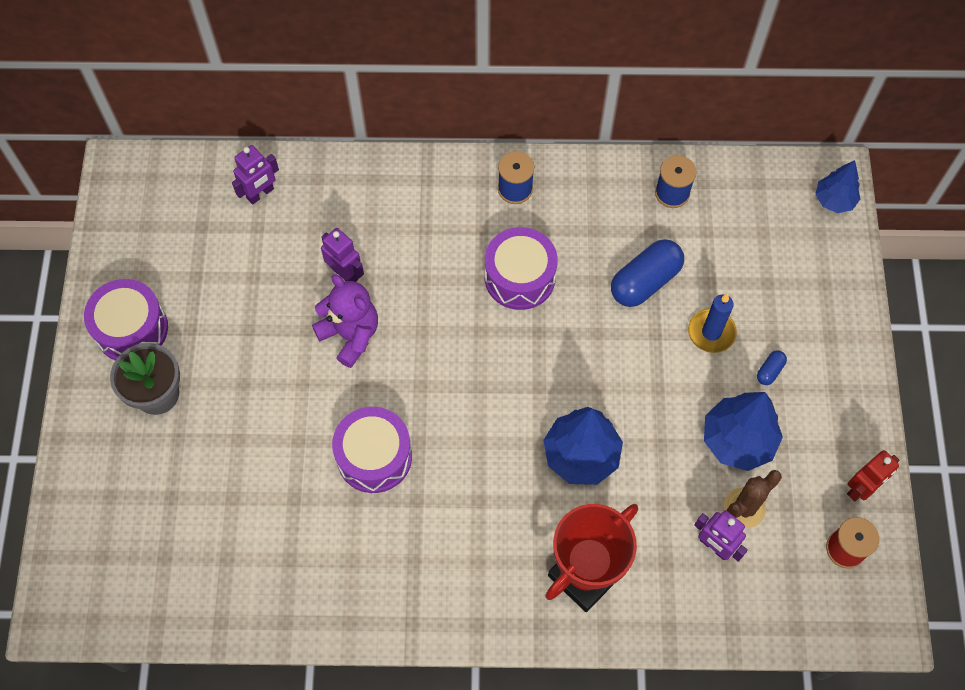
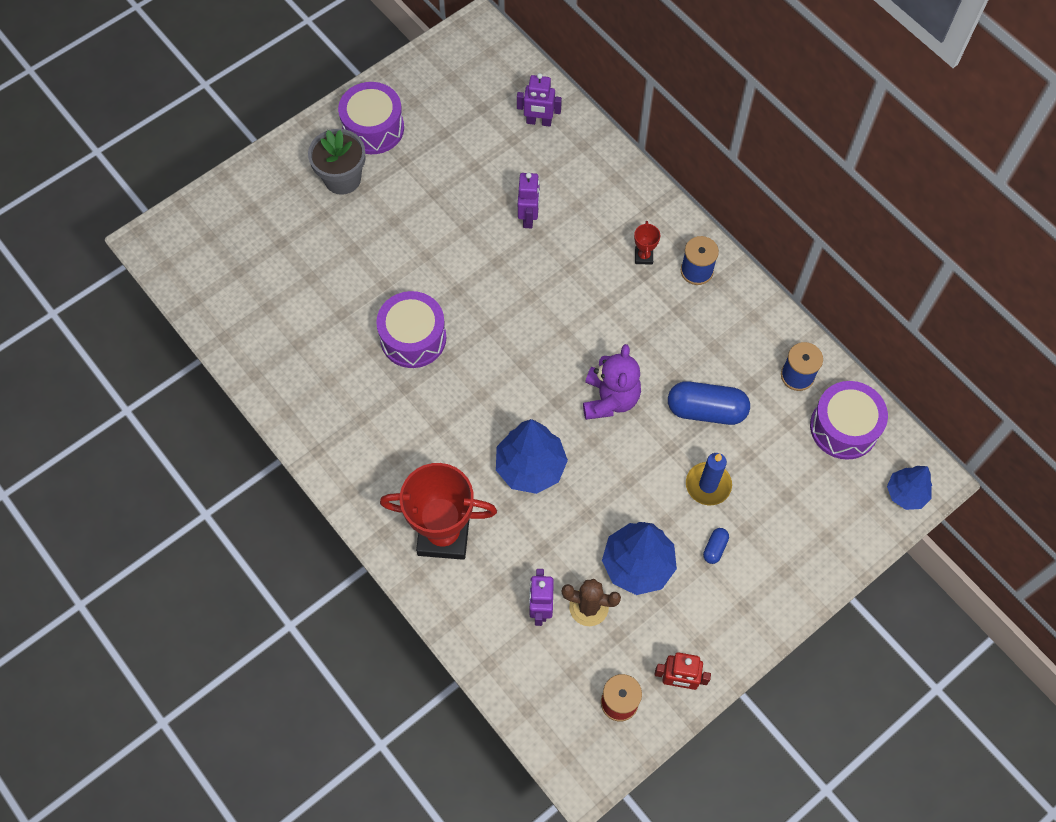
camera: 50 degrees right, 0 degrees up
(350, 335) = (487, 255): purple teddy bear -> purple teddy bear (610, 399)
(465, 217) = (643, 256): none -> red trophy
(520, 277) = (630, 326): purple drum -> purple drum (844, 427)
(770, 371) = (715, 548): blue capsule -> blue capsule turned 60 degrees counterclockwise

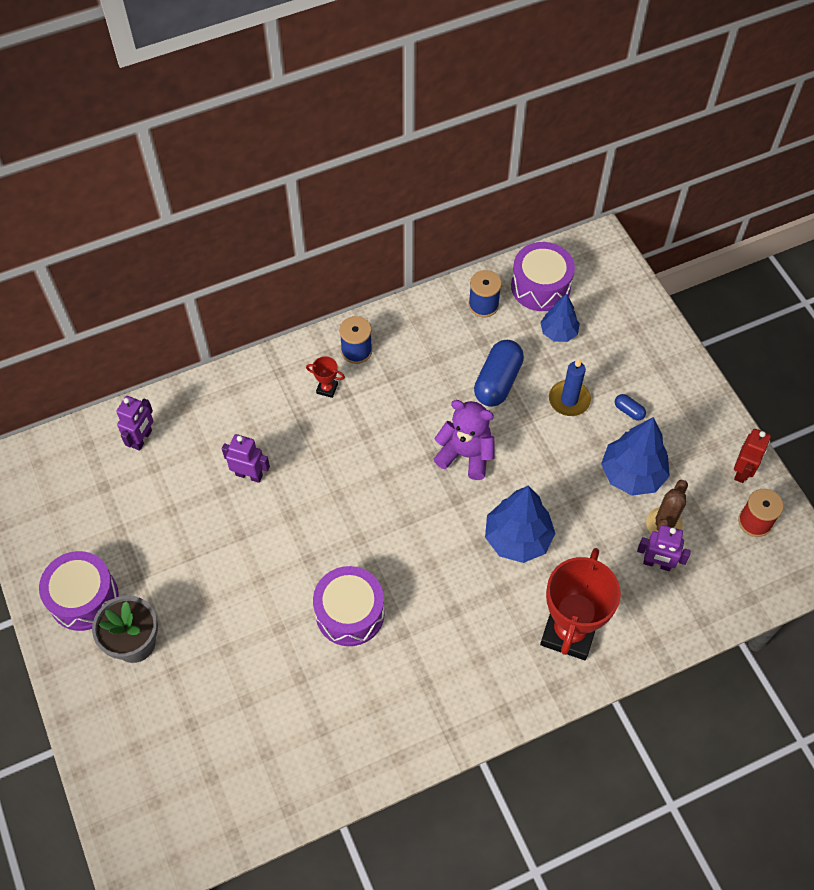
camera: 75 degrees left, 5 degrees down
(906, 493) = (609, 262): blue tree -> blue tree (558, 332)

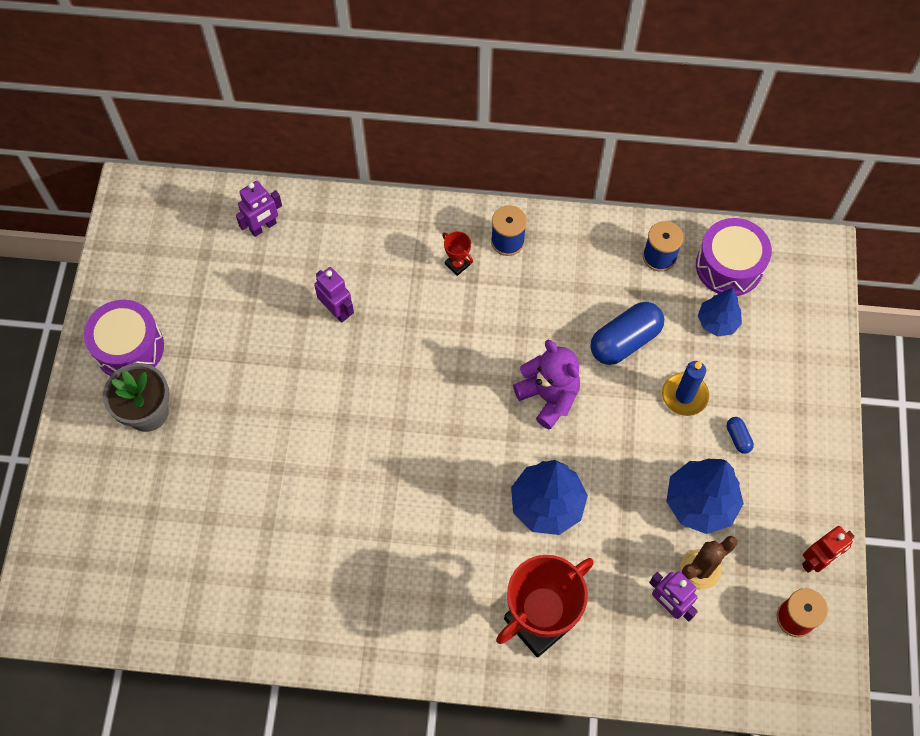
camera: 30 degrees right, 5 degrees up
(350, 613) = (348, 489): purple drum -> none

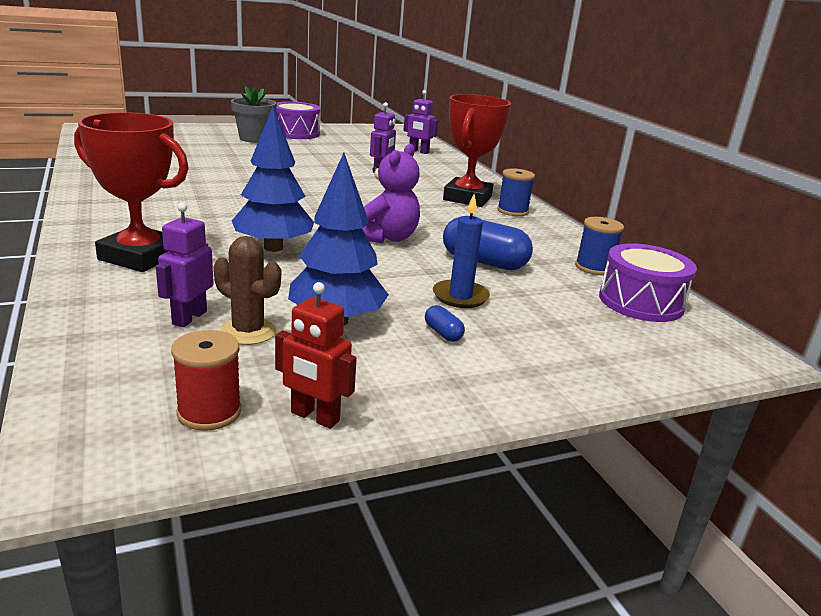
camera: 60 degrees right, 40 degrees down
(457, 264) = (467, 198): red trophy -> red trophy, size x2.46
(717, 322) = (568, 304): blue tree -> none
(738, 438) = (443, 333): blue capsule -> blue capsule turned 75 degrees counterclockwise

